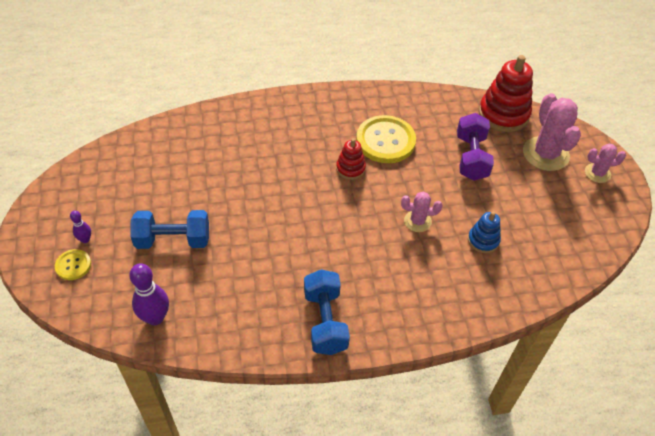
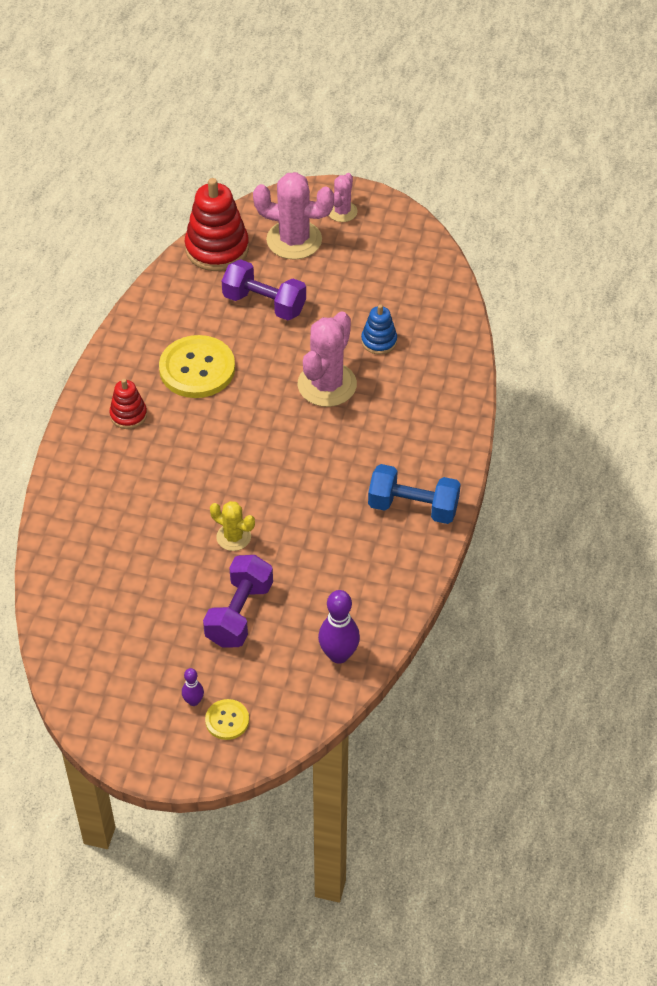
camera: 65 degrees left, 0 degrees up
(173, 240) = (239, 613): blue dumbbell -> purple dumbbell
(242, 213) = (233, 537): none -> yellow cactus
(350, 168) = (221, 416): red stacking toy -> red stacking toy (128, 415)
(417, 221) = (327, 385): pink cactus -> pink cactus, size x1.82

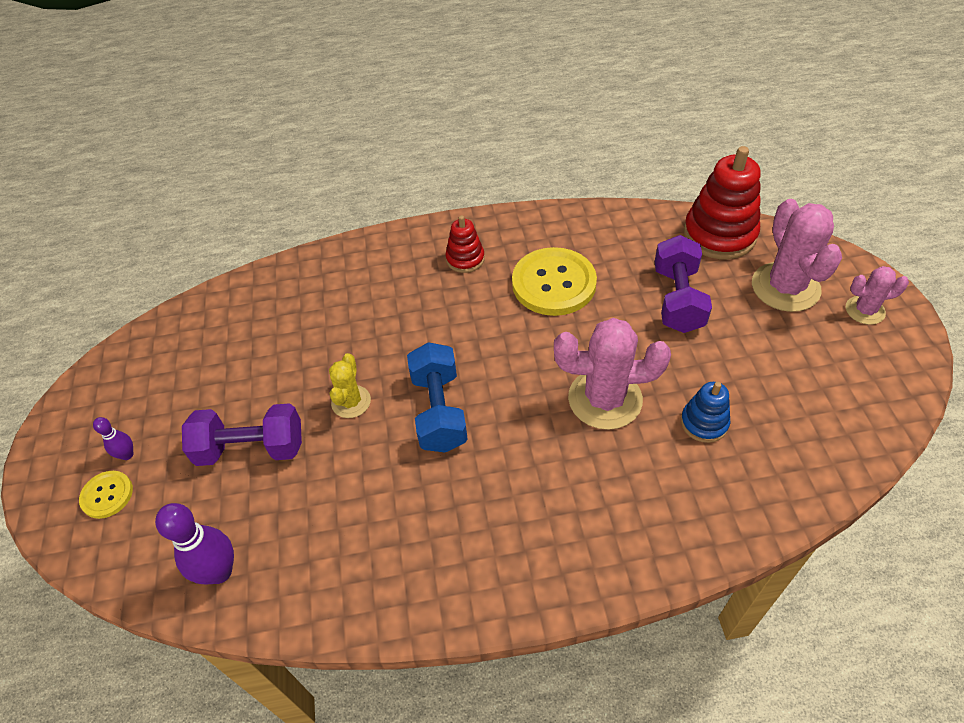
camera: 70 degrees right, 0 degrees up
(413, 507) = (472, 565): blue dumbbell -> blue dumbbell (439, 411)

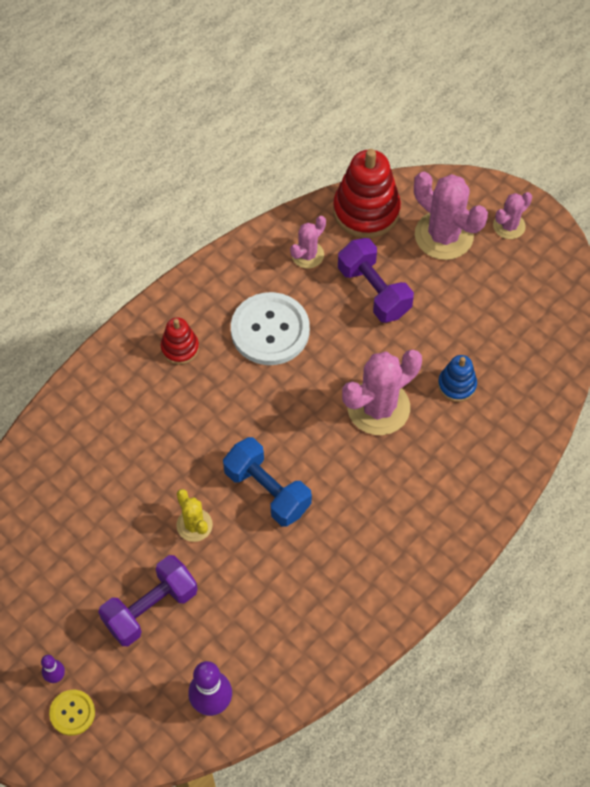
camera: 40 degrees left, 10 degrees up
(554, 283) = (270, 330): yellow button -> white button
(636, 243) = (307, 255): none -> pink cactus

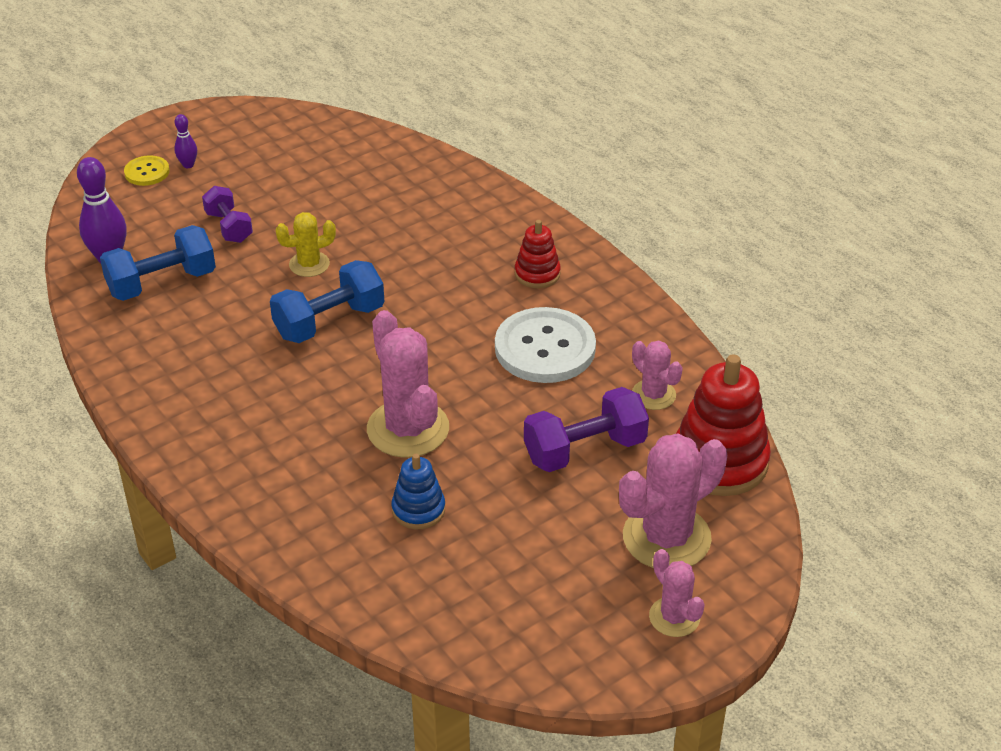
camera: 100 degrees right, 20 degrees down
(150, 608) = (229, 227): purple dumbbell -> purple dumbbell, size x0.64
(240, 642) = (162, 283): none -> blue dumbbell

